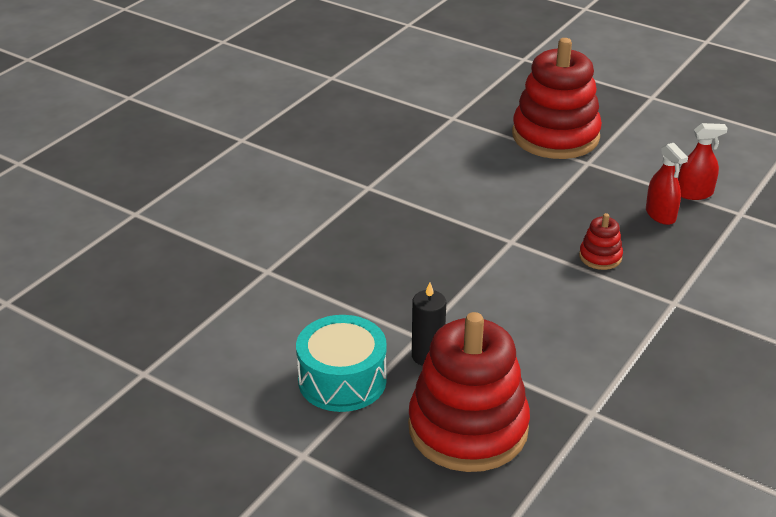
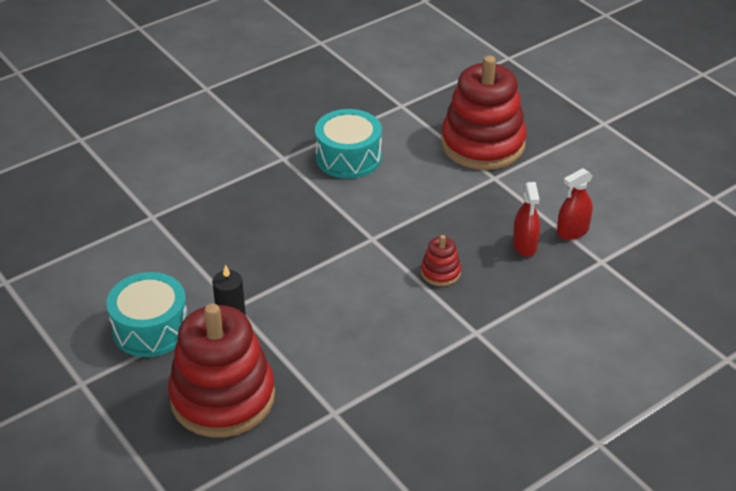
camera: 20 degrees right, 5 degrees up
(434, 173) = (348, 157): none -> turquoise drum
(694, 193) = (572, 231): red spray bottle -> red spray bottle turned 135 degrees clockwise

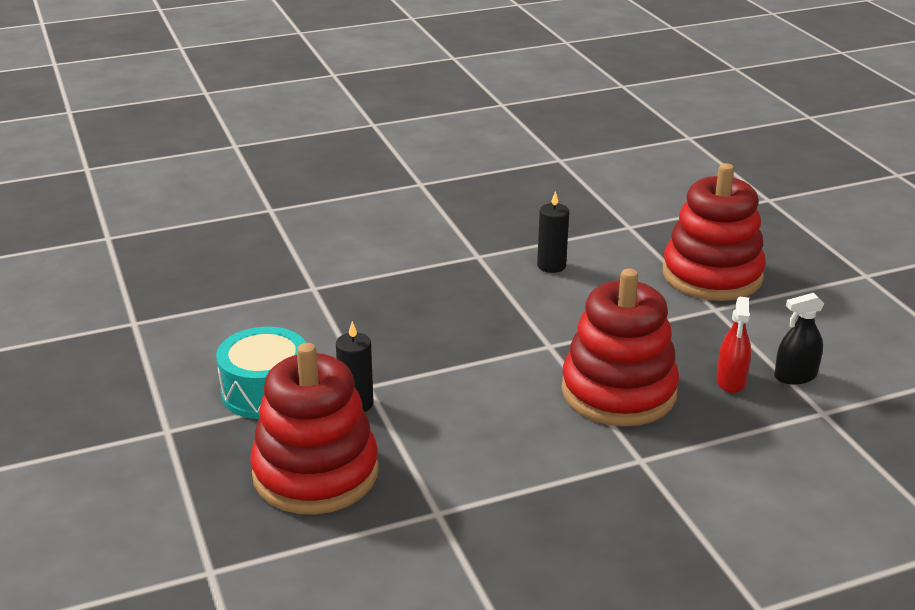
camera: 15 degrees right, 10 degrees down
(348, 157) = (551, 266): turquoise drum -> black candle
(440, 272) = (618, 392): red stacking toy -> red stacking toy, size x2.36
(572, 231) = (795, 376): red spray bottle -> black spray bottle

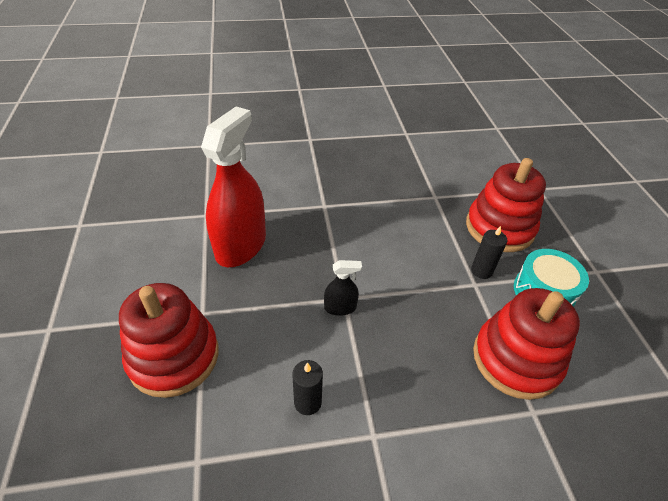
camera: 170 degrees left, 15 degrees up
(618, 392) = (315, 250): red stacking toy -> red stacking toy (516, 359)
(731, 381) = (241, 245): red spray bottle -> red spray bottle, size x2.28
(795, 376) = (199, 242): black spray bottle -> black spray bottle (340, 307)

